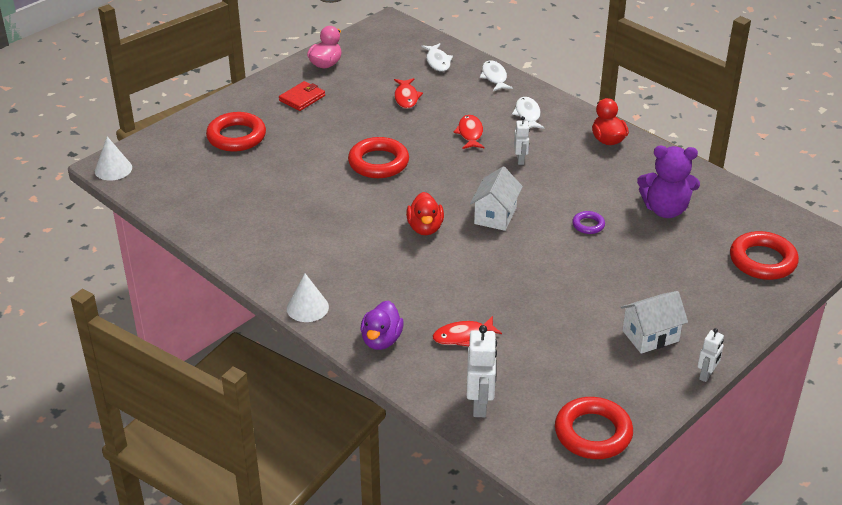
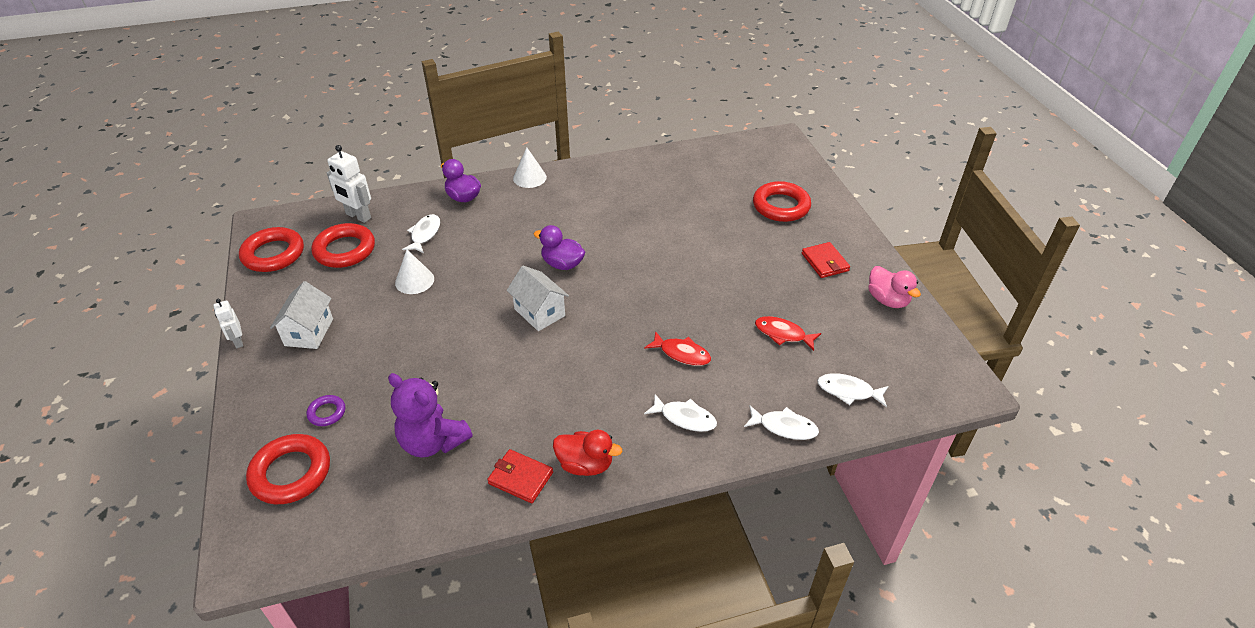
camera: 120 degrees right, 5 degrees up
(113, 169) = (774, 139): white cone -> white cone (414, 280)
(378, 163) = (678, 272): red ring -> red ring (345, 250)
(425, 228) = (562, 264): red duck -> purple duck
(463, 336) = (424, 234): red fish -> white fish
(520, 160) = (607, 370): white robot -> none
(588, 225) = (469, 368): purple ring -> purple ring (327, 413)
(646, 160) = (520, 478): none -> red wallet
(665, 209) = (433, 442): purple teddy bear -> purple teddy bear turned 90 degrees counterclockwise

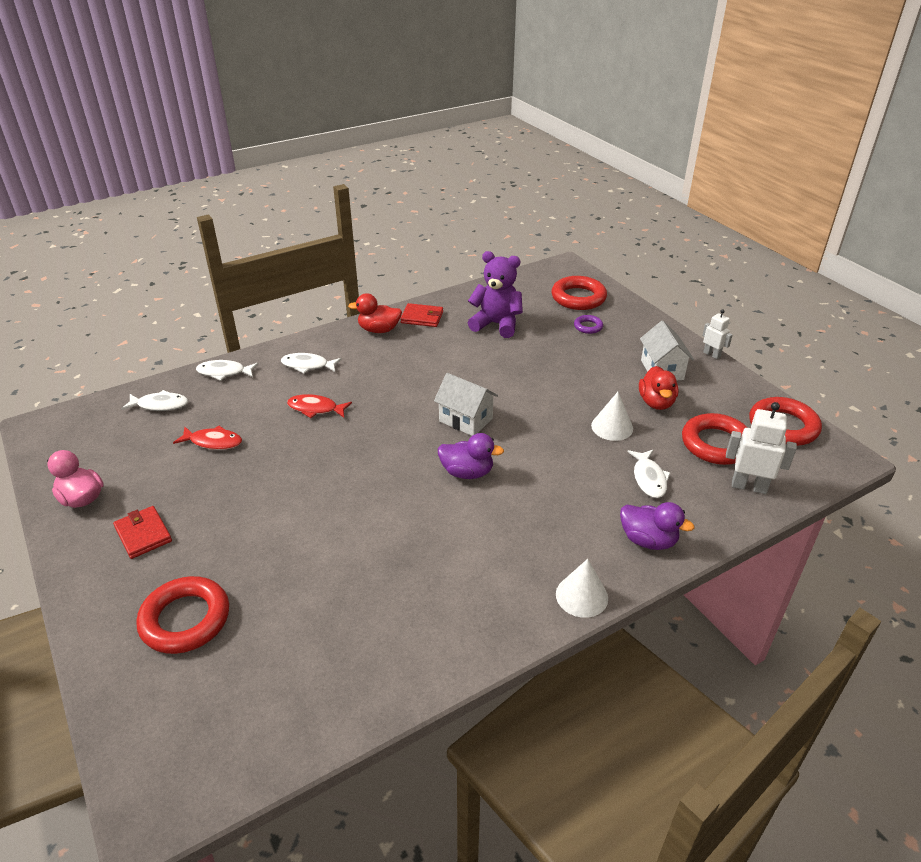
camera: 165 degrees right, 5 degrees down
(353, 296) = (656, 402): none -> red duck

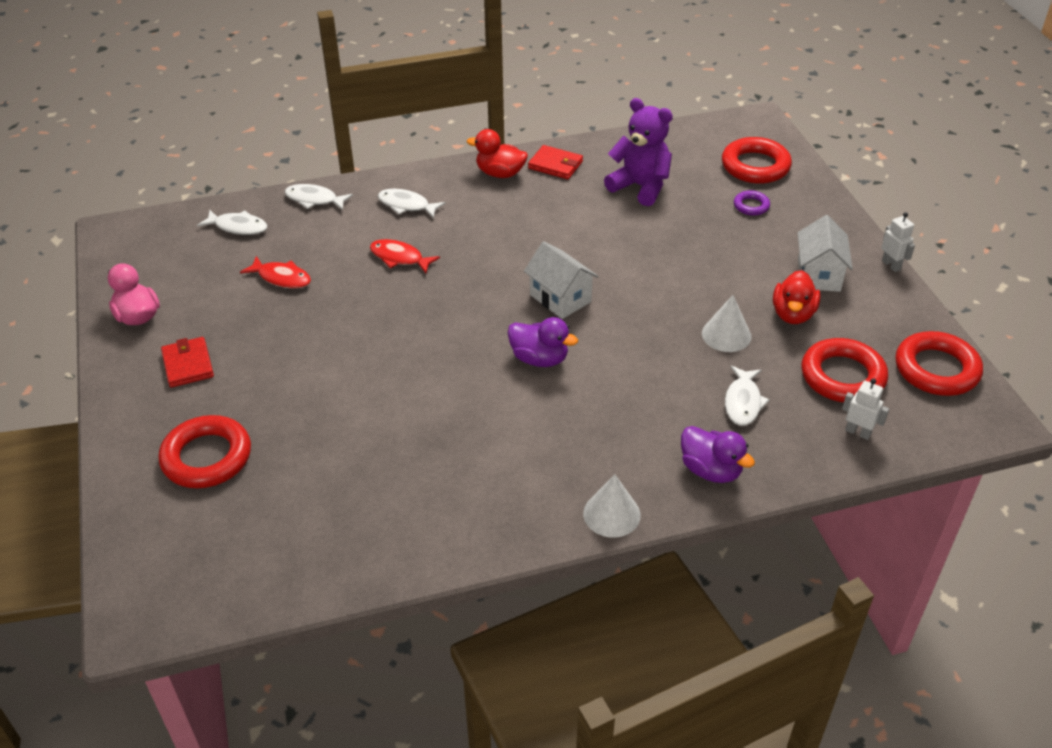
camera: 15 degrees right, 5 degrees up
(749, 486) = (858, 432): white robot -> white robot, size x0.60

